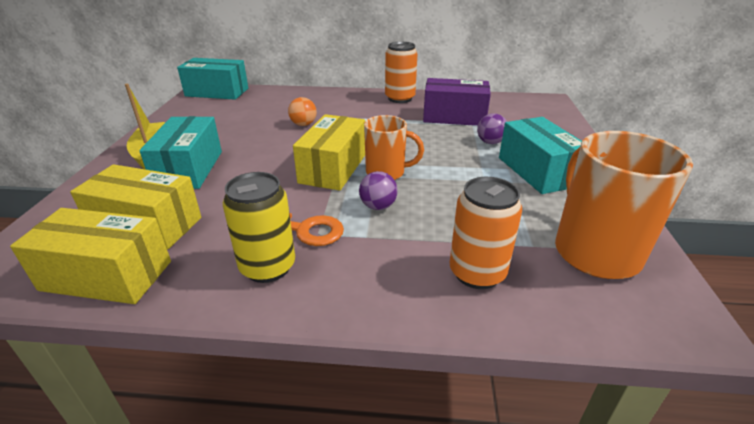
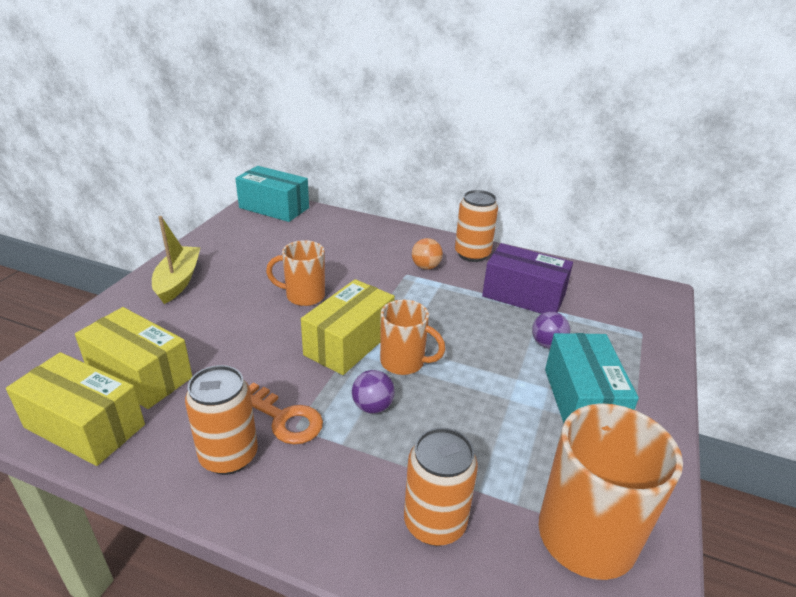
camera: 15 degrees right, 0 degrees up
(189, 169) = (205, 311): turquoise box -> none
(268, 267) = (229, 456): yellow can -> orange can
(275, 144) = (303, 296): none -> orange mug
(303, 124) = (345, 273): orange ball -> orange ball (426, 267)

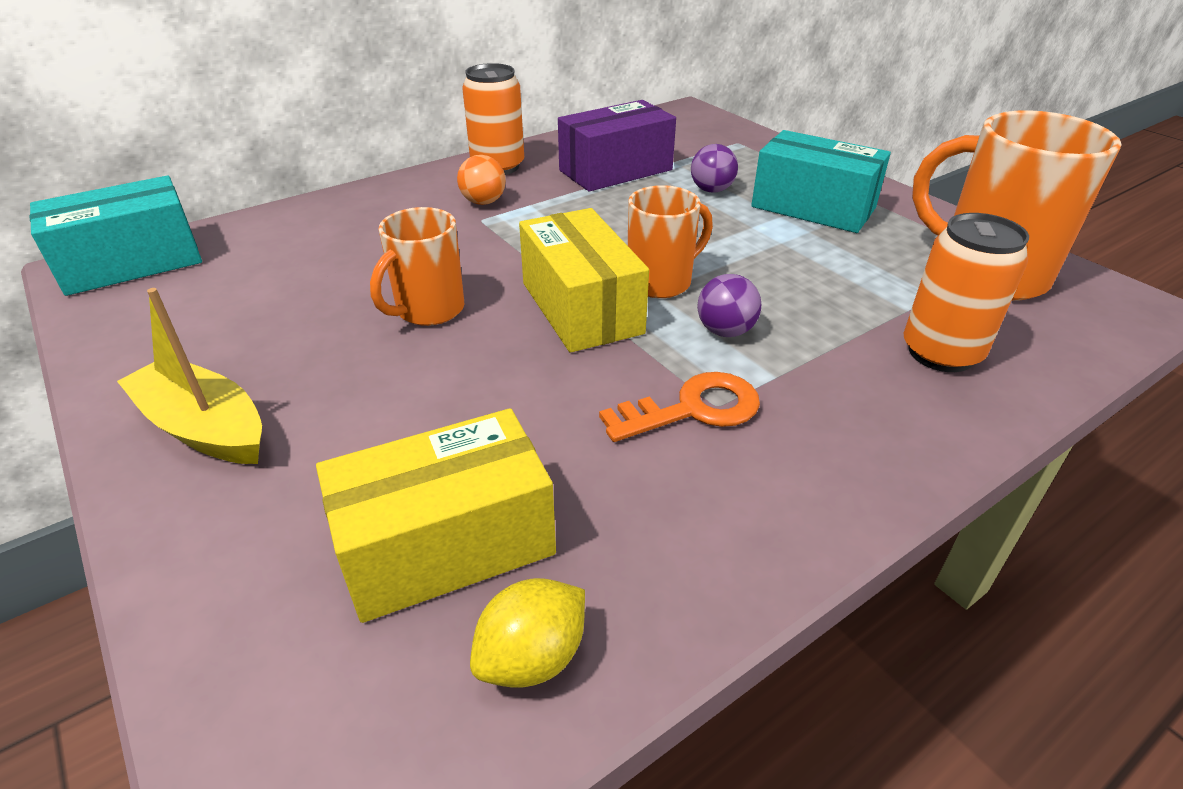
camera: 55 degrees left, 5 degrees up
(85, 426) = (532, 657): yellow box -> yellow lemon
(229, 456) = (736, 485): orange can -> none

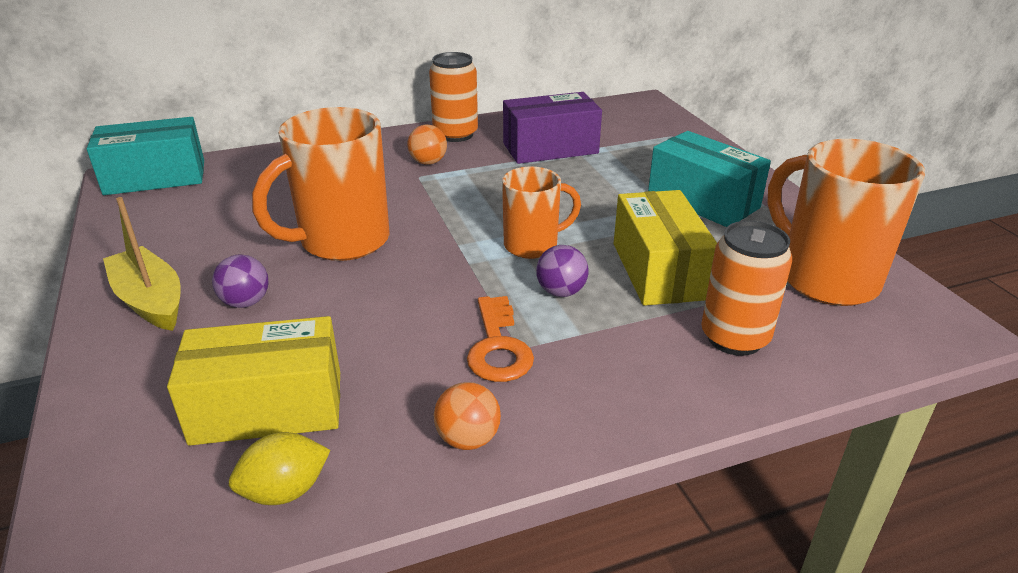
camera: 15 degrees right, 5 degrees down
(428, 310) = (341, 242): orange mug -> orange mug, size x1.66
(581, 308) = (457, 256): yellow box -> yellow box (659, 271)
(693, 409) = (498, 347): orange key -> orange key turned 90 degrees clockwise
(711, 190) = (622, 175): purple ball -> purple ball (245, 302)
(725, 533) = (468, 439): none -> orange ball

